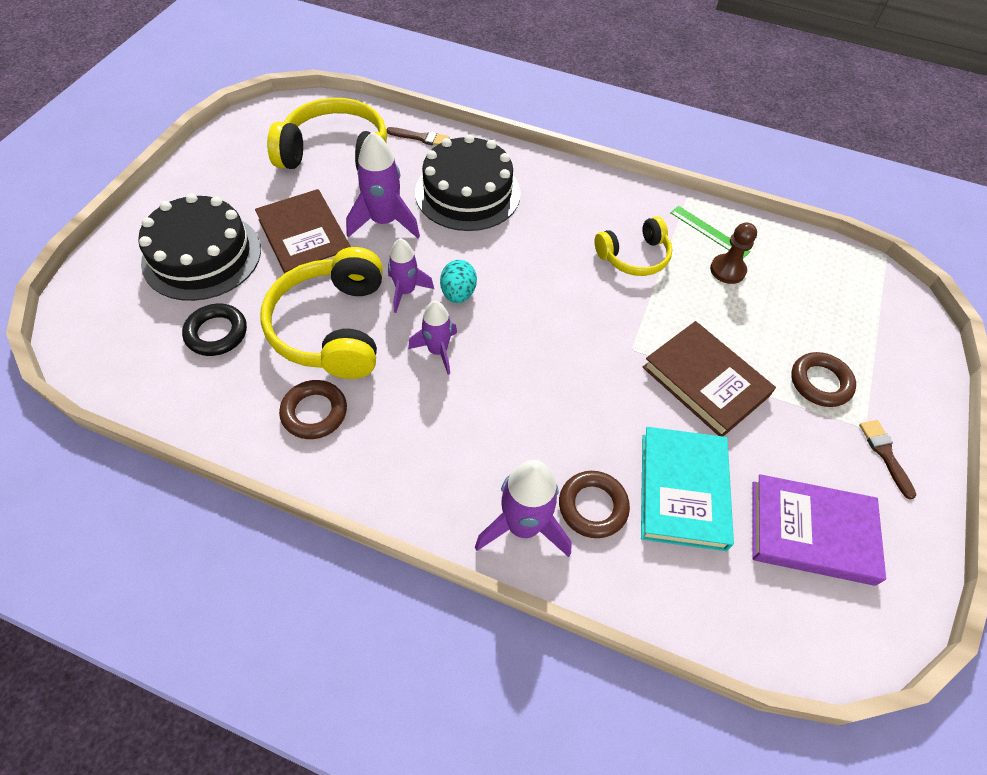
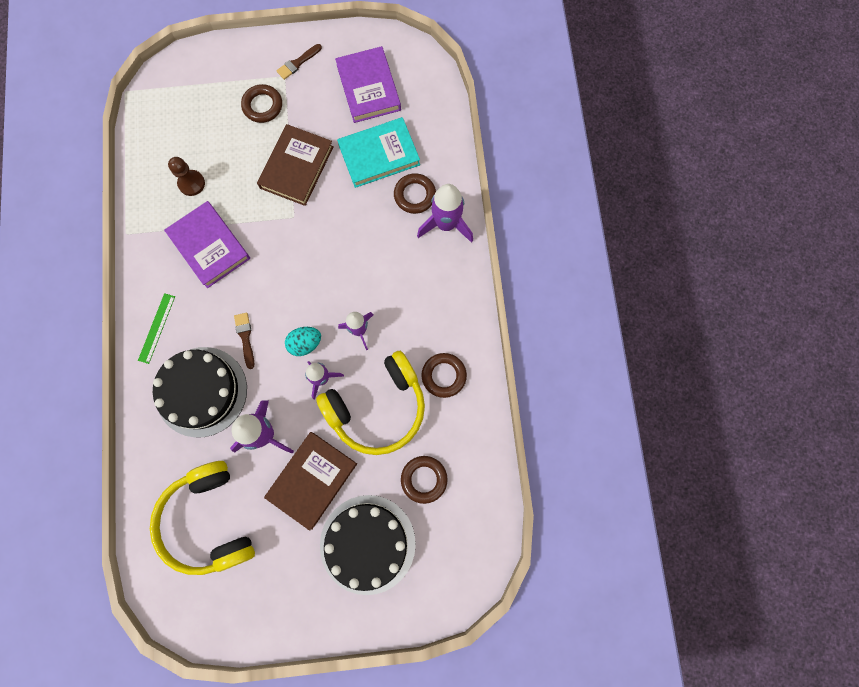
camera: 115 degrees left, 20 degrees up
(216, 333) = (424, 479): black ring -> brown ring
(421, 138) = (153, 465): brown brush -> brown brush (245, 337)
(634, 256) = (209, 246): yellow headphones -> purple book
(709, 232) = (157, 206): green ruler -> green ruler (156, 328)

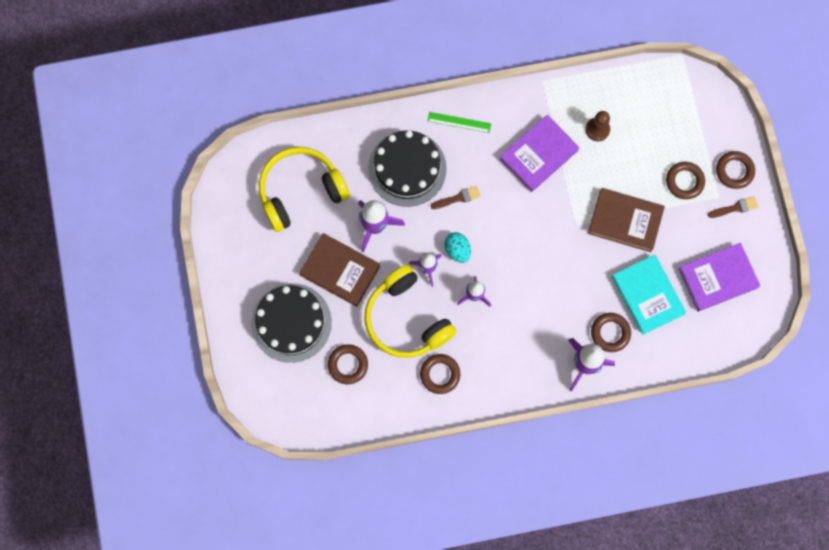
camera: 85 degrees right, 0 degrees up
(259, 59) = (734, 171): none -> brown ring
(298, 63) = (735, 208): brown brush -> brown brush turned 120 degrees clockwise

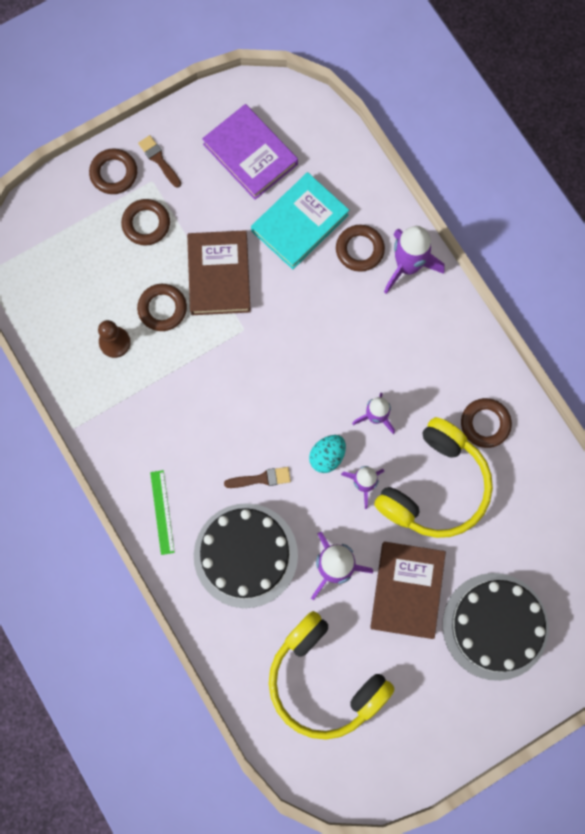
camera: 110 degrees left, 0 degrees up
(348, 365) = (518, 536): brown ring -> brown ring (162, 309)
(458, 198) = (261, 479): brown brush -> brown brush turned 120 degrees clockwise
(538, 154) = (171, 401): purple book -> none

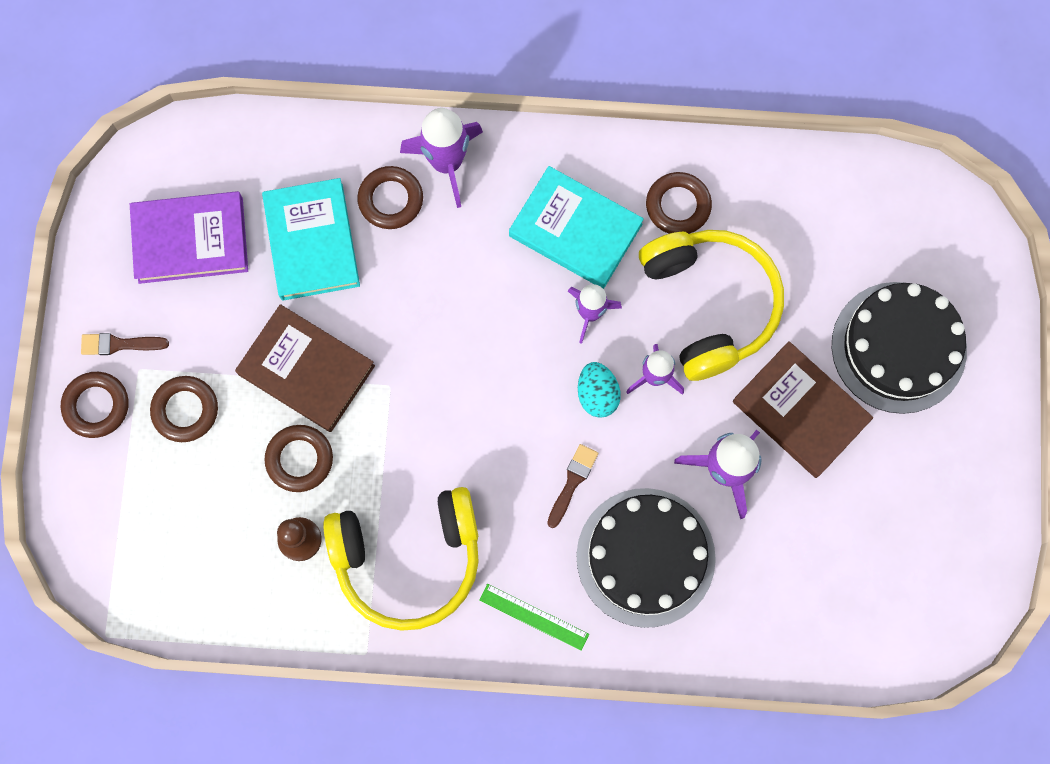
camera: 55 degrees left, 0 degrees up
(324, 680) = (838, 566): yellow headphones -> yellow headphones (408, 559)
(422, 372) = (575, 230): none -> turquoise book

